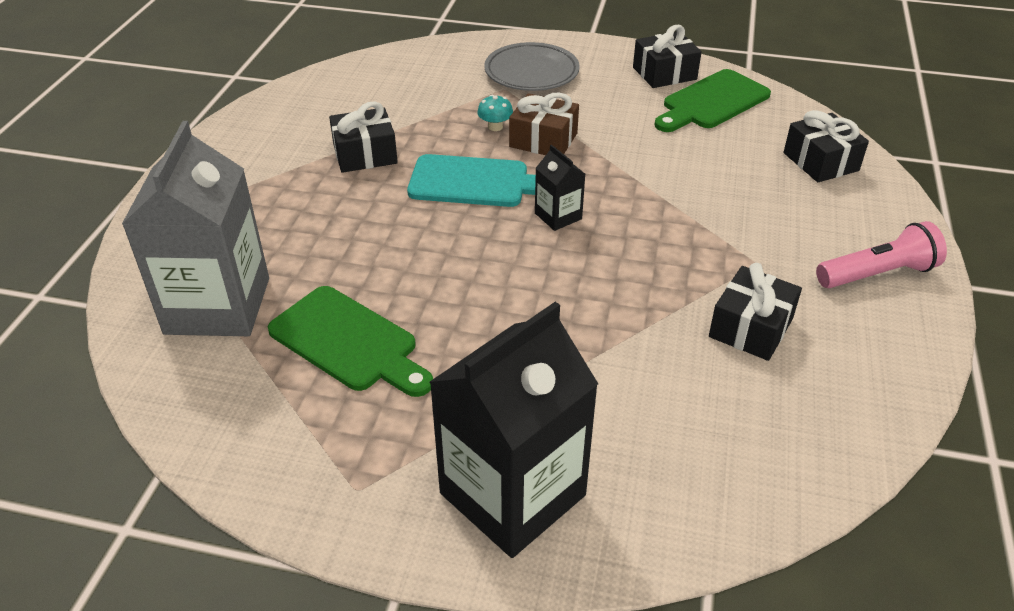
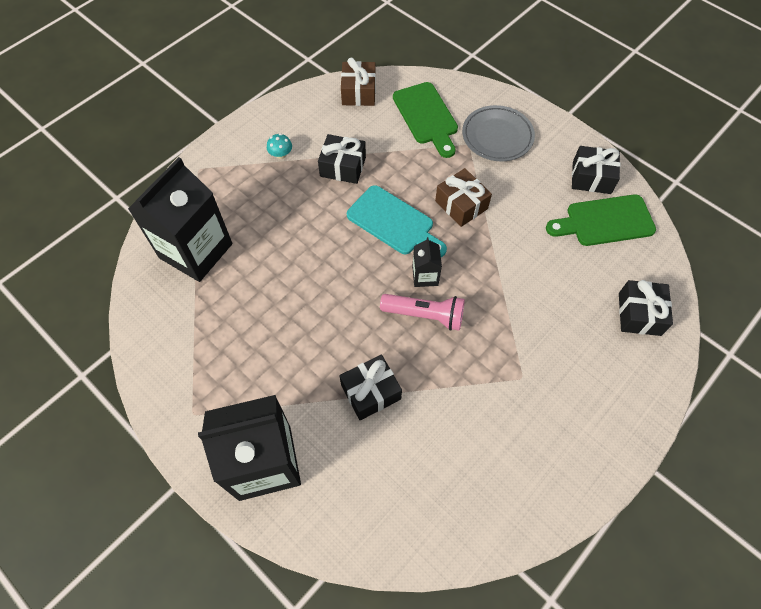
camera: 30 degrees right, 20 degrees up
(218, 306) = (196, 251): grey carton -> black carton
(329, 84) = (358, 92): none -> brown gift
(349, 342) = (246, 313): green cutting board -> green cutting board (426, 116)
(495, 127) = (438, 178): turquoise mushroom -> turquoise mushroom (281, 154)
(750, 328) = (478, 425): black gift -> black gift (370, 392)
(877, 274) = (596, 429): pink flashlight -> pink flashlight (425, 315)

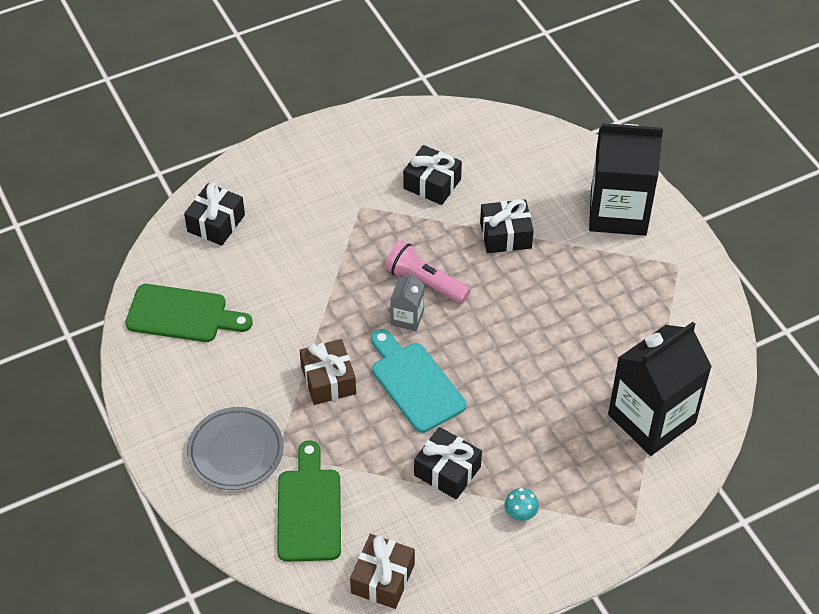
camera: 160 degrees left, 10 degrees down
(425, 276) = (407, 318): black carton -> grey carton
(591, 177) = (160, 366): black gift -> black gift (432, 184)

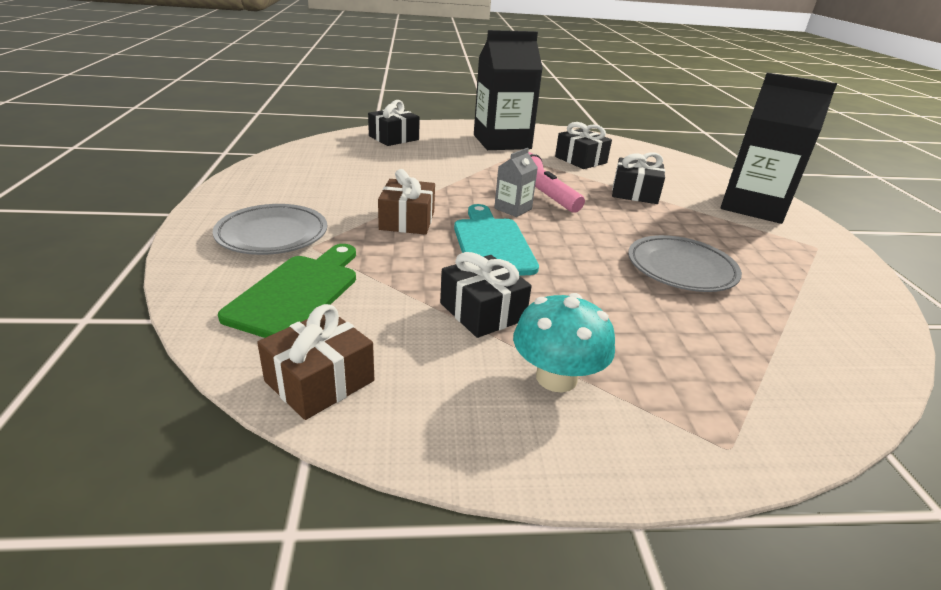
camera: 20 degrees right, 20 degrees down
(182, 314) = (321, 163): green cutting board -> none
(520, 513) = (556, 378): turquoise mushroom -> turquoise mushroom, size x1.91
(573, 351) = (681, 269): none -> grey plate
(651, 419) = (775, 345): black carton -> black carton (502, 142)

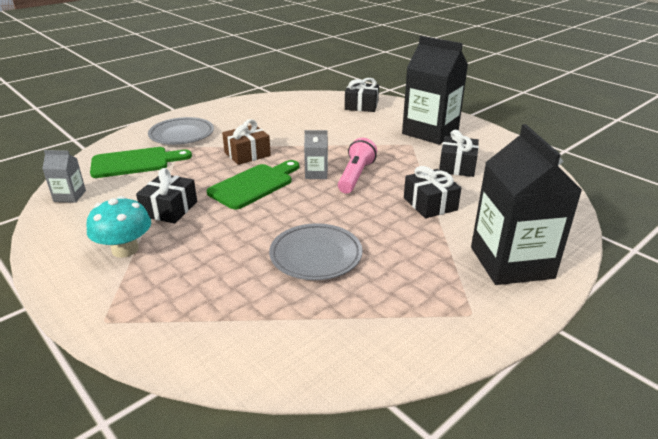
camera: 55 degrees right, 0 degrees up
(320, 381) = (70, 196): brown gift -> grey carton
(492, 244) = (254, 185): turquoise cutting board -> green cutting board

